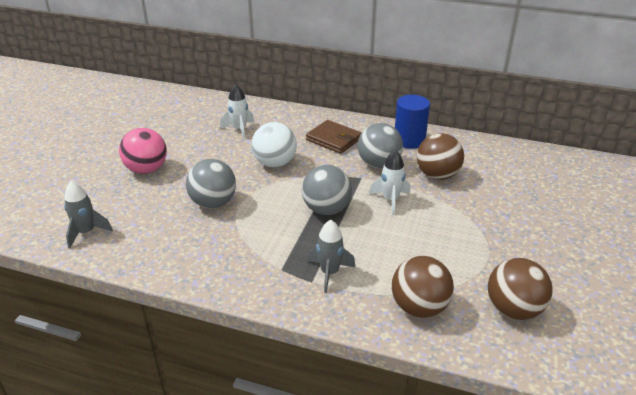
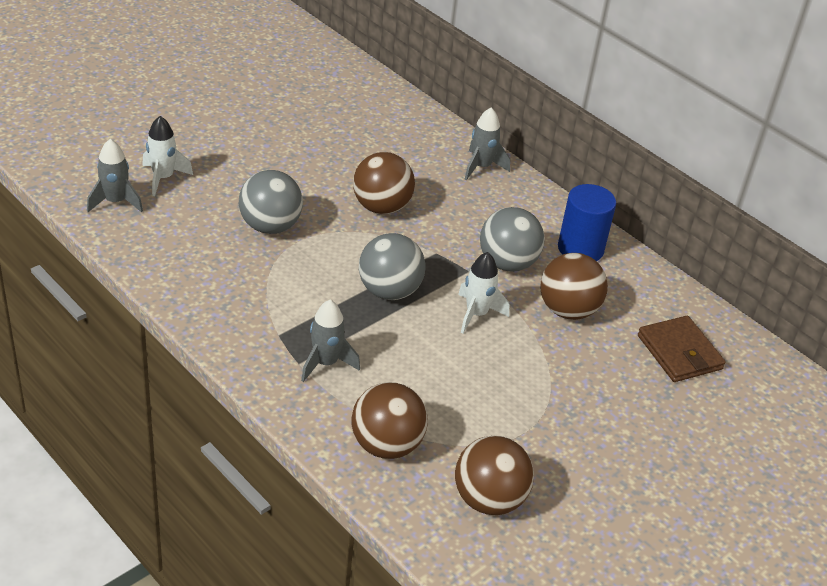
camera: 25 degrees right, 5 degrees up
(147, 169) = (230, 153): pink ball -> none
(239, 129) = (378, 144): white rocket -> white rocket (163, 178)
(275, 163) = (381, 207): white ball -> brown ball
(312, 119) = (481, 167): none -> grey rocket
(333, 139) = (483, 206): brown wallet -> brown wallet (679, 352)

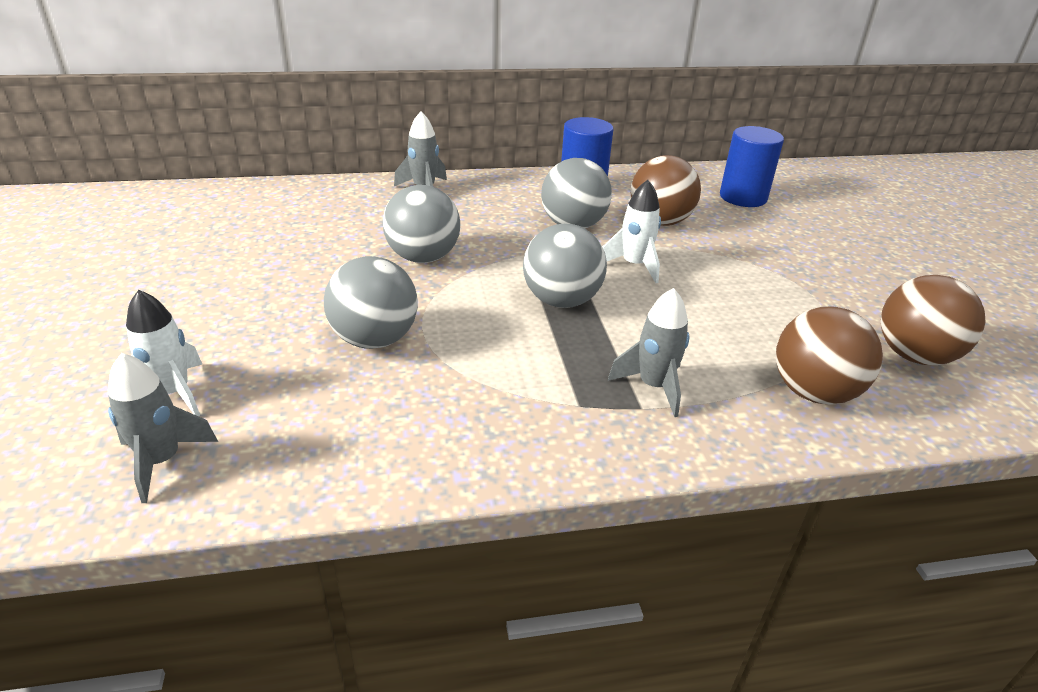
camera: 55 degrees left, 5 degrees down
(381, 207) = (423, 257): brown ball -> grey ball
(679, 352) = (743, 197): brown wallet -> blue cylinder

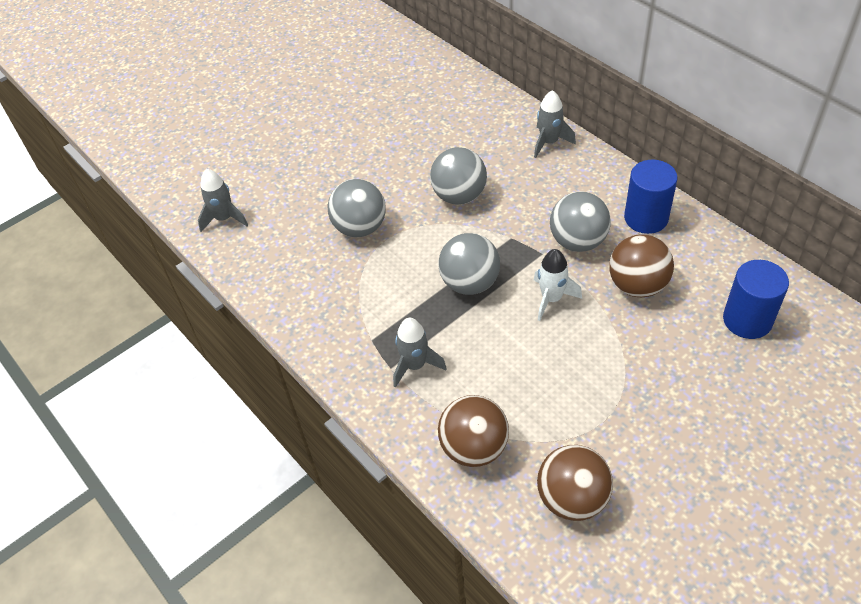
camera: 65 degrees right, 15 degrees up
(173, 393) = (264, 189): white rocket -> none

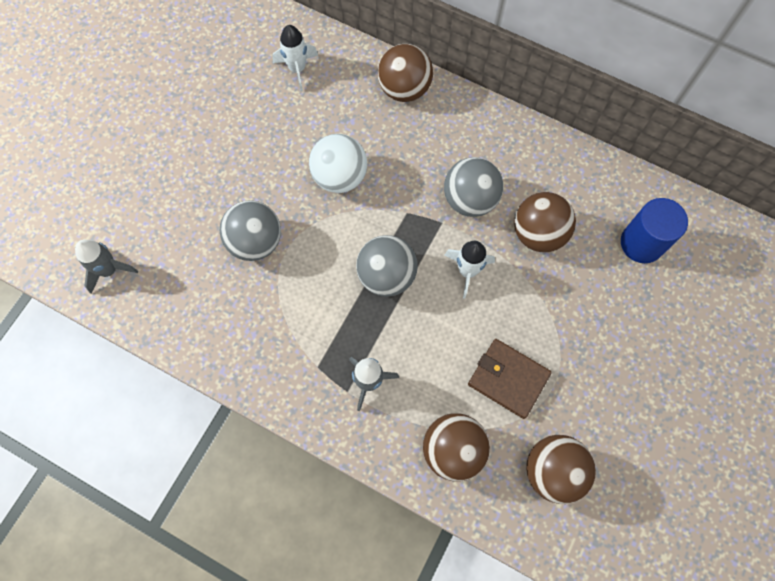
camera: 25 degrees left, 20 degrees up
(456, 108) = (297, 69): none -> white rocket
(459, 196) = (340, 177): grey ball -> white ball
(549, 142) = (404, 89): grey rocket -> brown ball
(557, 402) = (508, 379): none -> brown wallet
(646, 218) = (522, 155): blue cylinder -> none

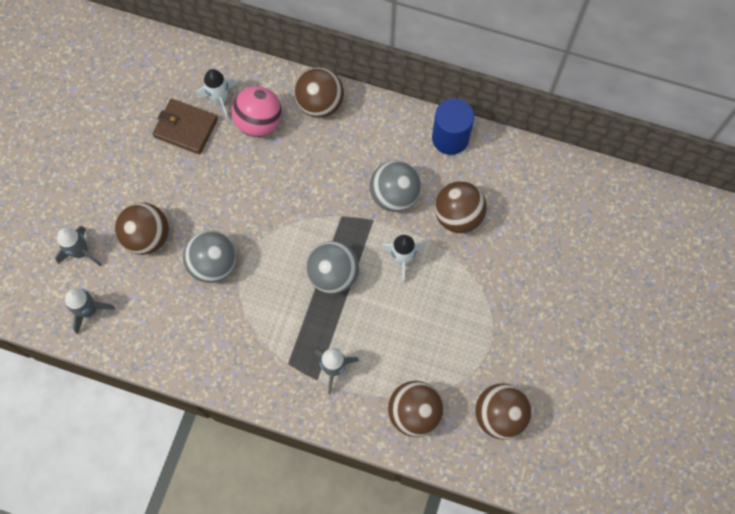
camera: 10 degrees left, 0 degrees up
(114, 205) = (81, 252): none -> grey rocket
(190, 200) = (147, 237): none -> brown ball
(334, 98) = (259, 122): none -> pink ball
(340, 177) = (277, 193): white ball -> none
(508, 379) = (451, 346): brown wallet -> brown wallet (186, 128)
(642, 243) = (547, 210): blue cylinder -> blue cylinder (450, 138)

